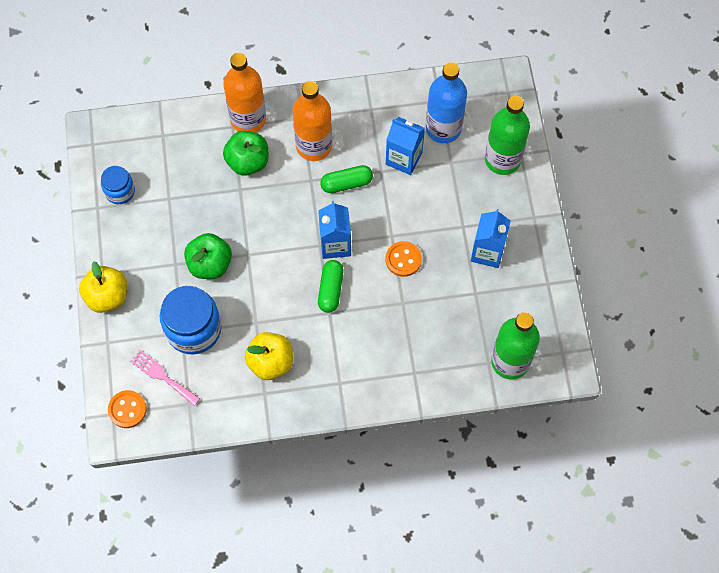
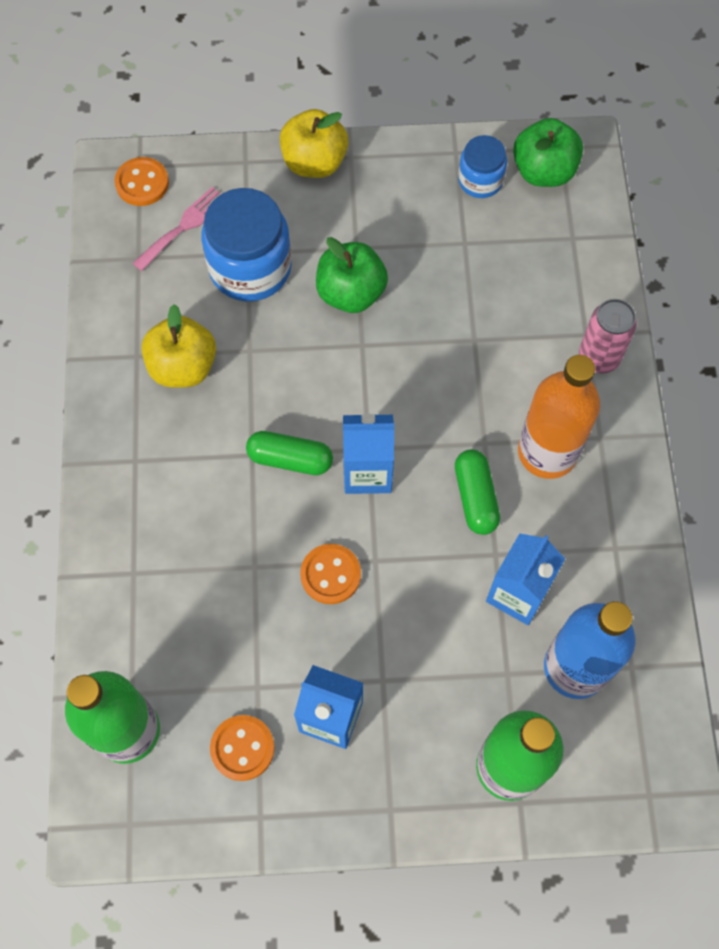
camera: 95 degrees right, 0 degrees up
(248, 119) = (599, 357): orange bottle -> pink can
(248, 162) = (522, 353): green apple -> green apple (543, 171)
(511, 297) = (242, 748): none -> orange button

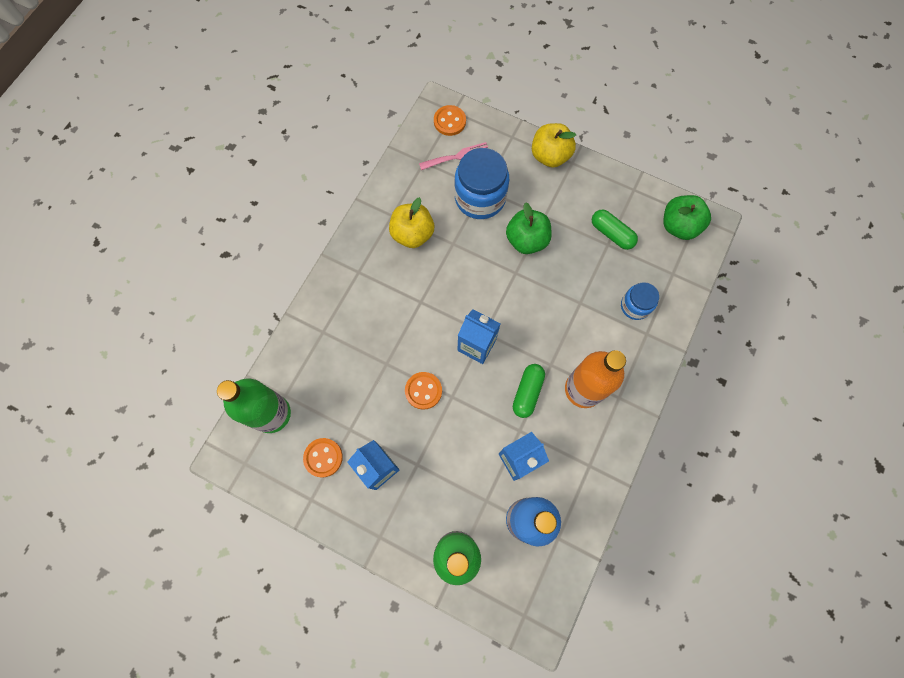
camera: 30 degrees right, 5 degrees up
(290, 459) = (439, 315): green capsule -> green capsule (611, 234)
(480, 180) = (638, 213): blue jar -> blue jar (635, 306)
(599, 357) = (646, 351): pink can -> none

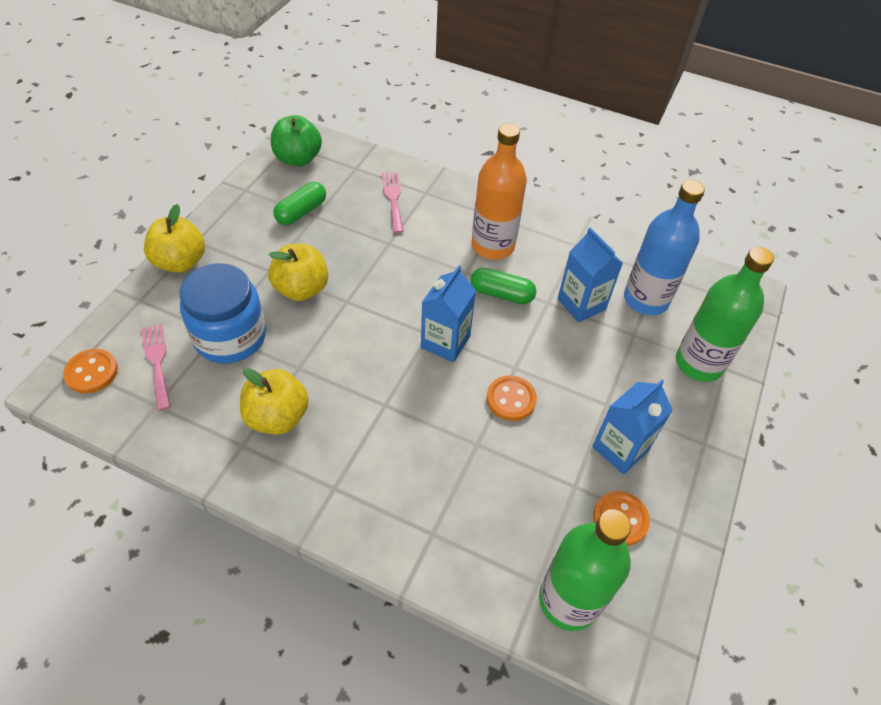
camera: 95 degrees left, 20 degrees down
(526, 240) = (301, 289): green apple -> yellow apple
(635, 306) = (393, 199): blue jar -> pink fork

